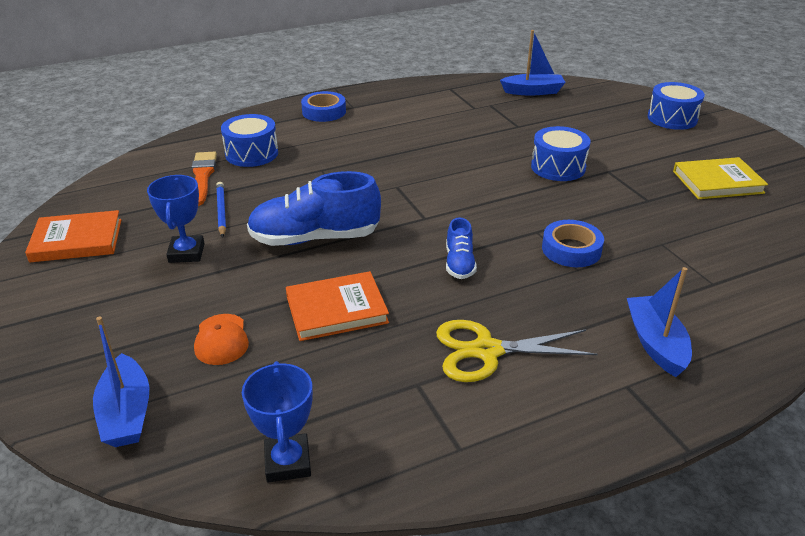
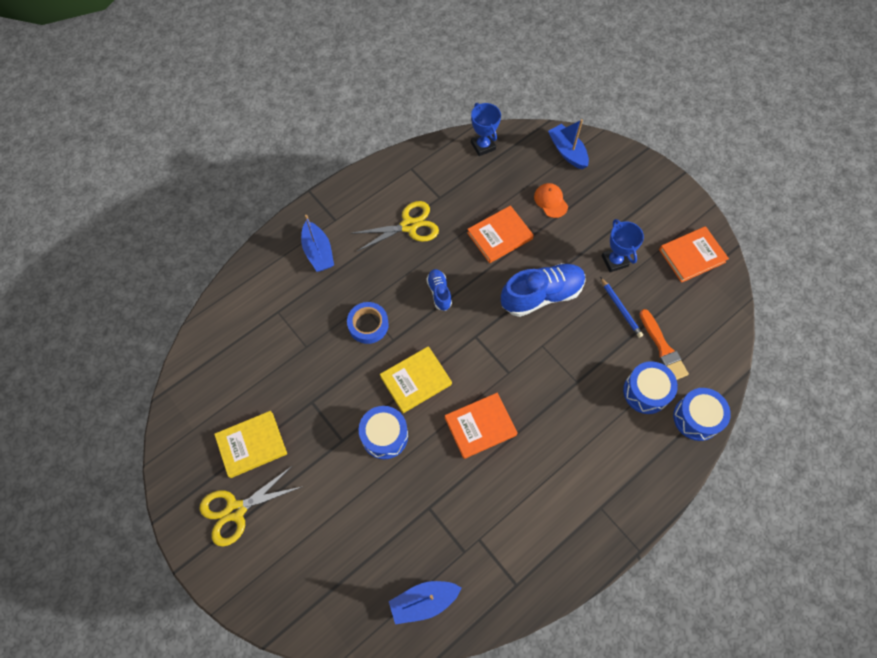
camera: 165 degrees right, 30 degrees up
(324, 112) = (624, 488): blue tape -> none
(447, 158) = (480, 426): none -> orange book
(513, 196) = (416, 380): none -> yellow book
(672, 118) = (275, 568): blue drum -> blue drum (696, 418)
(722, 149) = (236, 510): none -> yellow scissors

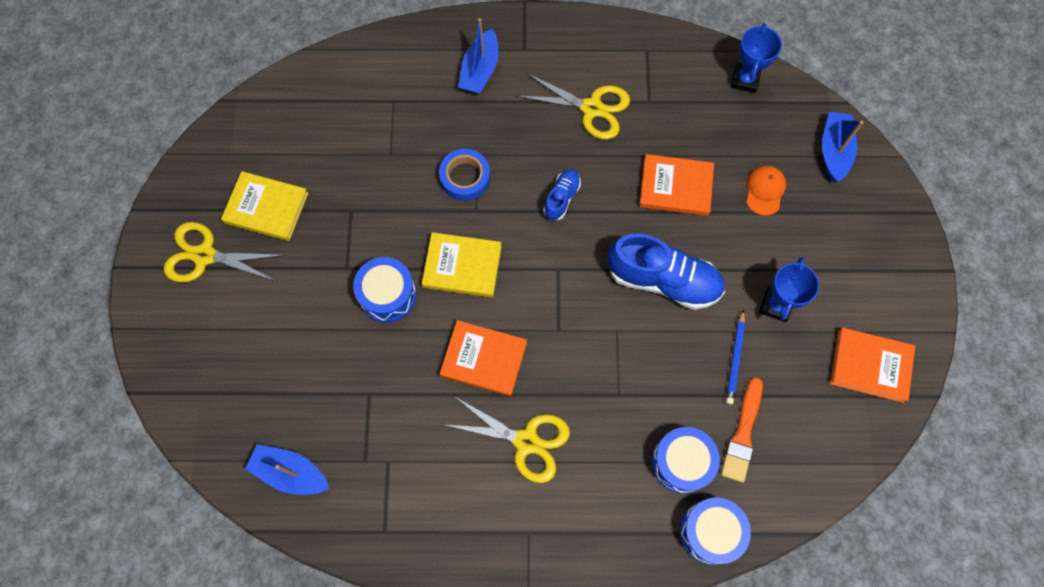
camera: 40 degrees right, 5 degrees up
(550, 455) = (526, 441): none -> yellow scissors

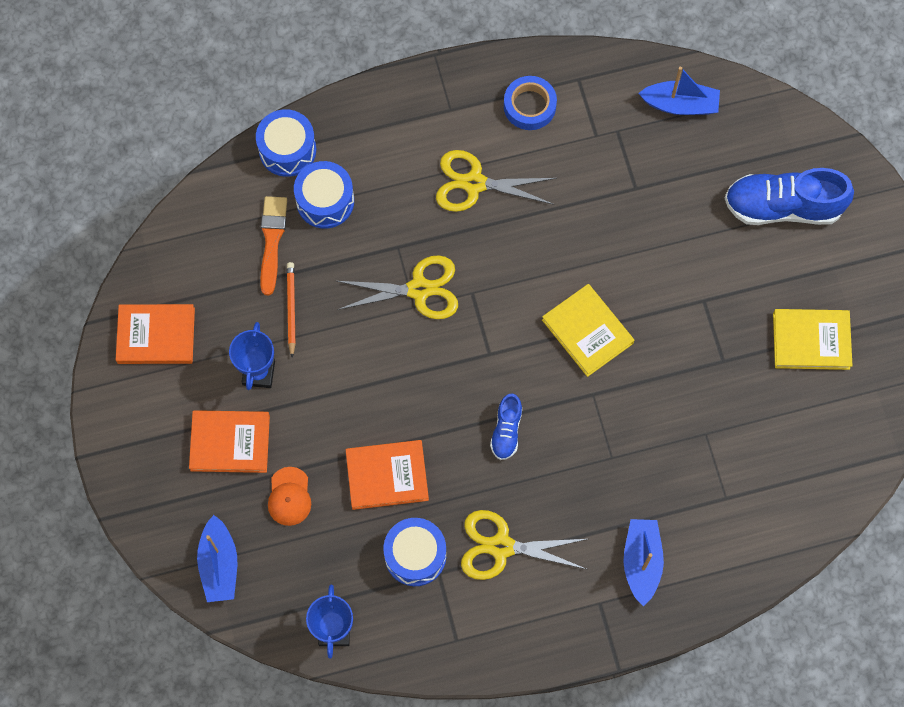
camera: 165 degrees right, 0 degrees up
(205, 255) = (850, 276): yellow scissors -> yellow scissors (419, 290)
(387, 295) = (652, 284): blue drum -> blue drum (415, 555)
(462, 266) = (587, 331): yellow book -> yellow book turned 60 degrees clockwise
(465, 177) = (616, 428): blue tape -> blue tape (529, 106)
(483, 359) = (537, 247): orange book -> orange book (230, 442)
(663, 280) = (378, 369): blue shoe -> blue shoe (782, 207)
(735, 359) = (291, 308): blue pencil -> orange pencil

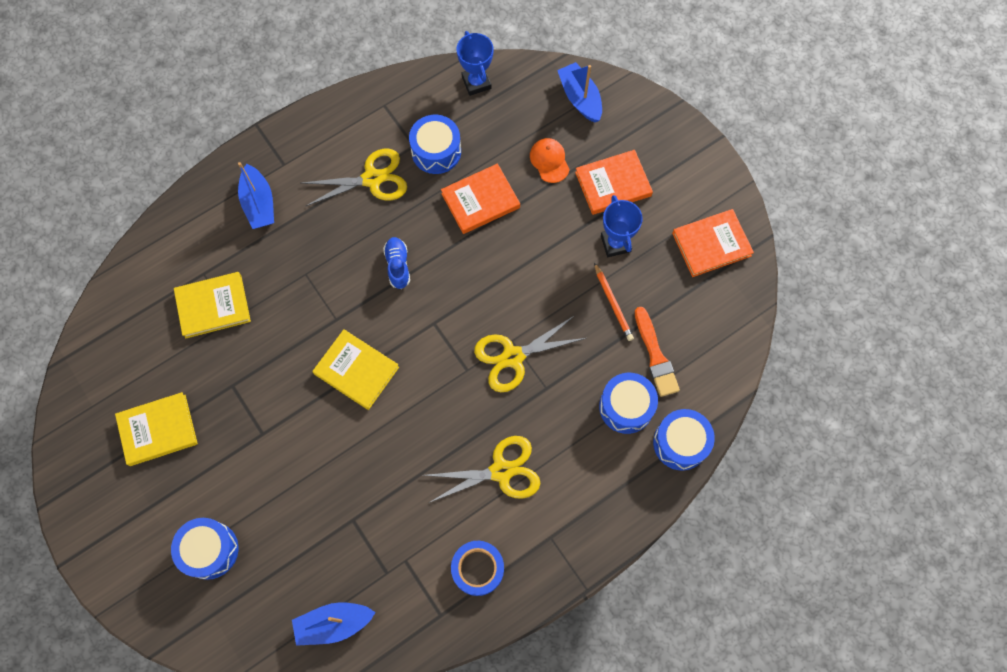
camera: 160 degrees right, 0 degrees up
(723, 455) = (213, 306): none -> yellow book
(782, 207) = (210, 550): blue shoe -> blue drum

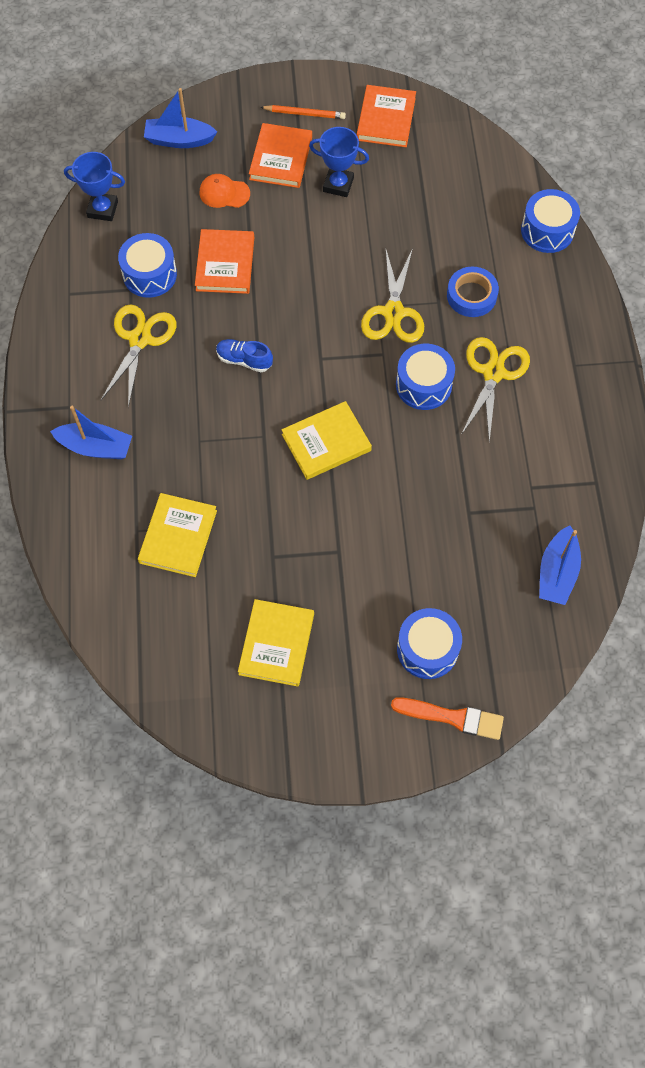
camera: 60 degrees left, 5 degrees down
(477, 568) = (570, 433): blue tape -> blue tape (471, 295)
(613, 304) = (393, 215): orange pencil -> orange pencil (305, 114)
(626, 407) = (492, 252): blue drum -> blue drum (423, 385)
(655, 355) = (459, 209): orange brush -> orange brush (452, 717)

